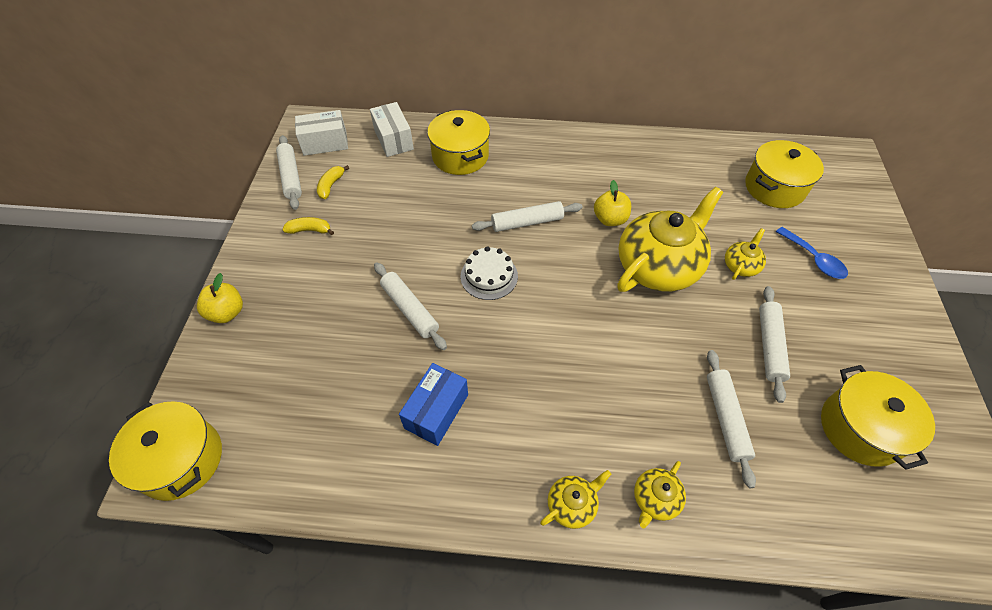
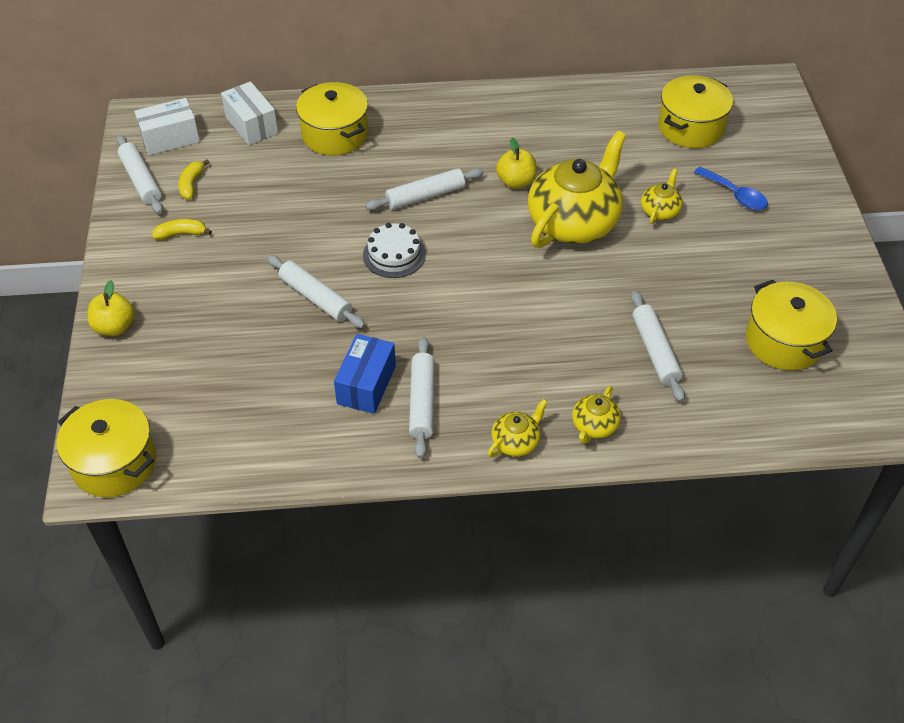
camera: 10 degrees left, 5 degrees down
(769, 346) = (693, 282): white rolling pin -> white rolling pin (422, 402)

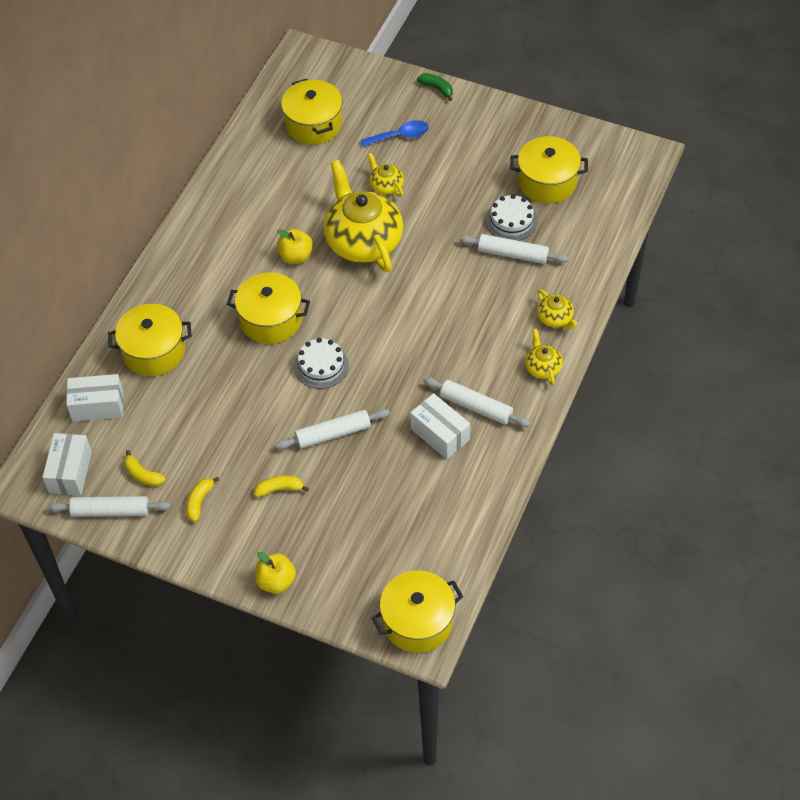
camera: 60 degrees left, 5 degrees up
(226, 285) = (279, 489): none -> yellow banana
(366, 385) = (440, 434): blue box -> white box
(425, 196) = (271, 320): white rolling pin -> yellow pot
(700, 331) = (511, 221): none -> white cake
(826, 197) = (437, 89): none -> green banana

